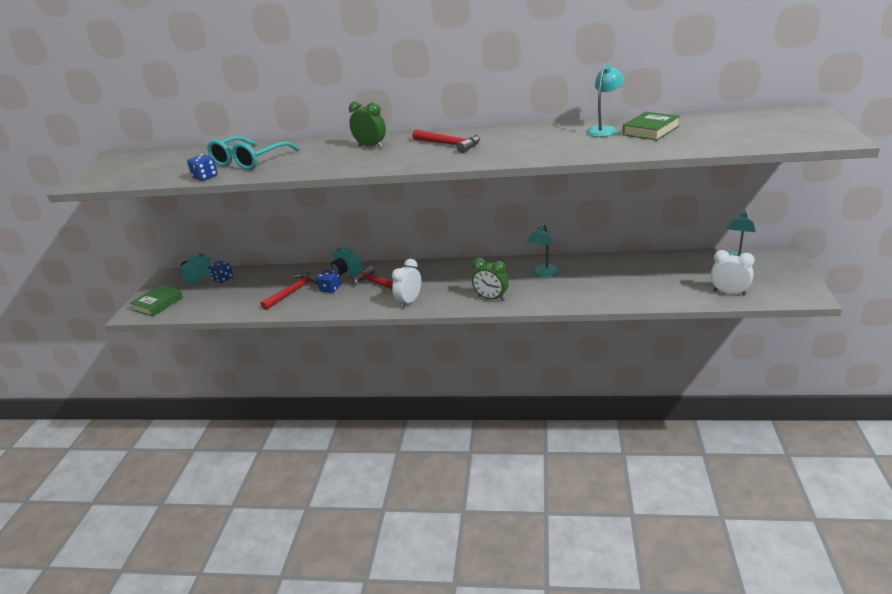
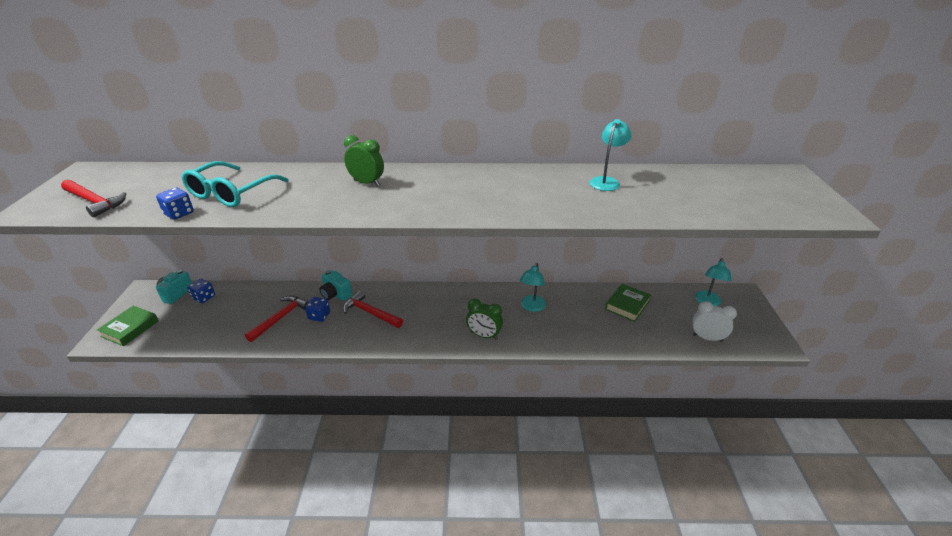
camera: 10 degrees left, 5 degrees up
(409, 301) = (402, 336): white clock -> none
(449, 145) = (451, 188): red hammer -> red hammer (94, 202)
(650, 131) = (652, 187): green book -> green book (627, 305)

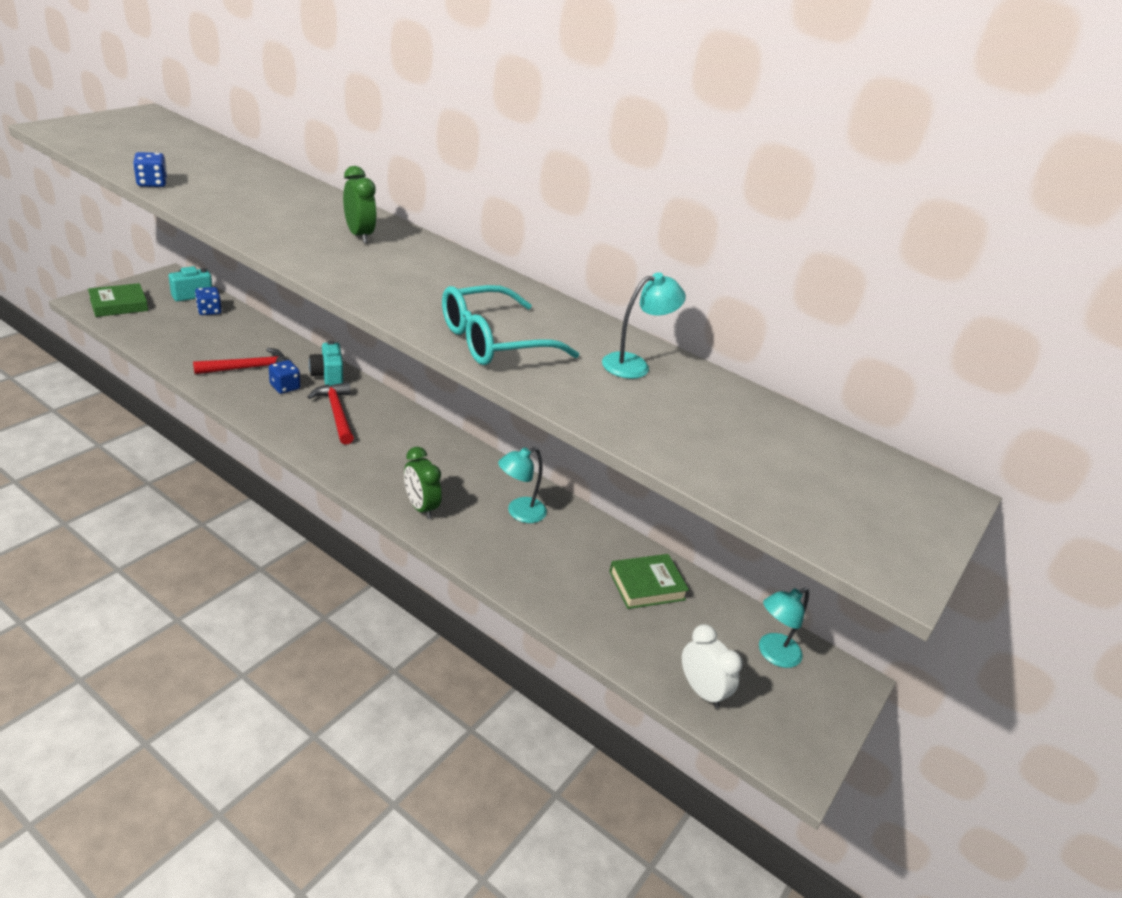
camera: 30 degrees right, 0 degrees up
(94, 202) = (109, 143): red hammer -> none
(231, 193) = (223, 186): turquoise glasses -> turquoise glasses (493, 341)

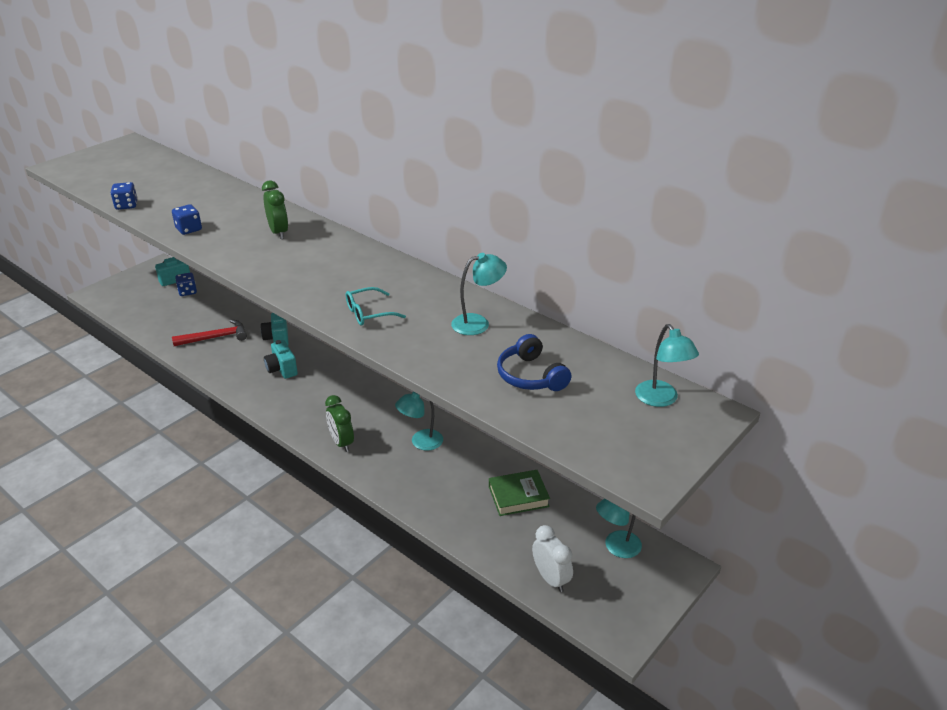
camera: 10 degrees right, 0 degrees up
(119, 305) = (119, 293): green book -> none
(285, 387) = (243, 351): blue dice -> blue dice (189, 229)
(336, 413) = (282, 369): red hammer -> turquoise camera
(493, 341) = (368, 313): turquoise glasses -> turquoise glasses, size x0.58
(716, 434) = (530, 376): none -> blue headphones
(882, 474) = (661, 399): none -> turquoise lamp

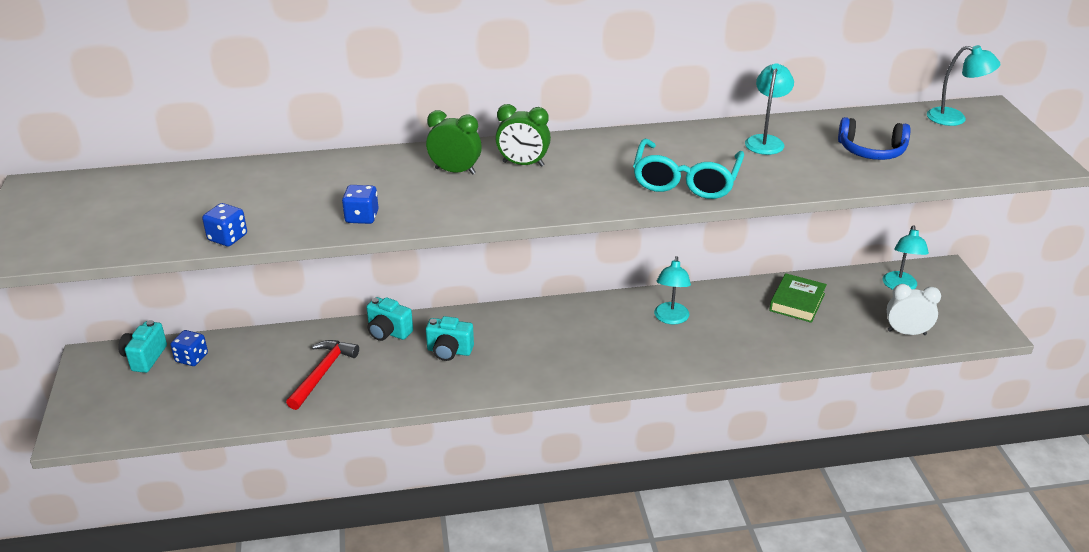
camera: 50 degrees left, 0 degrees up
(341, 442) = (618, 363): green clock -> green clock (523, 164)
(368, 313) = (686, 180): turquoise glasses -> turquoise glasses, size x1.73

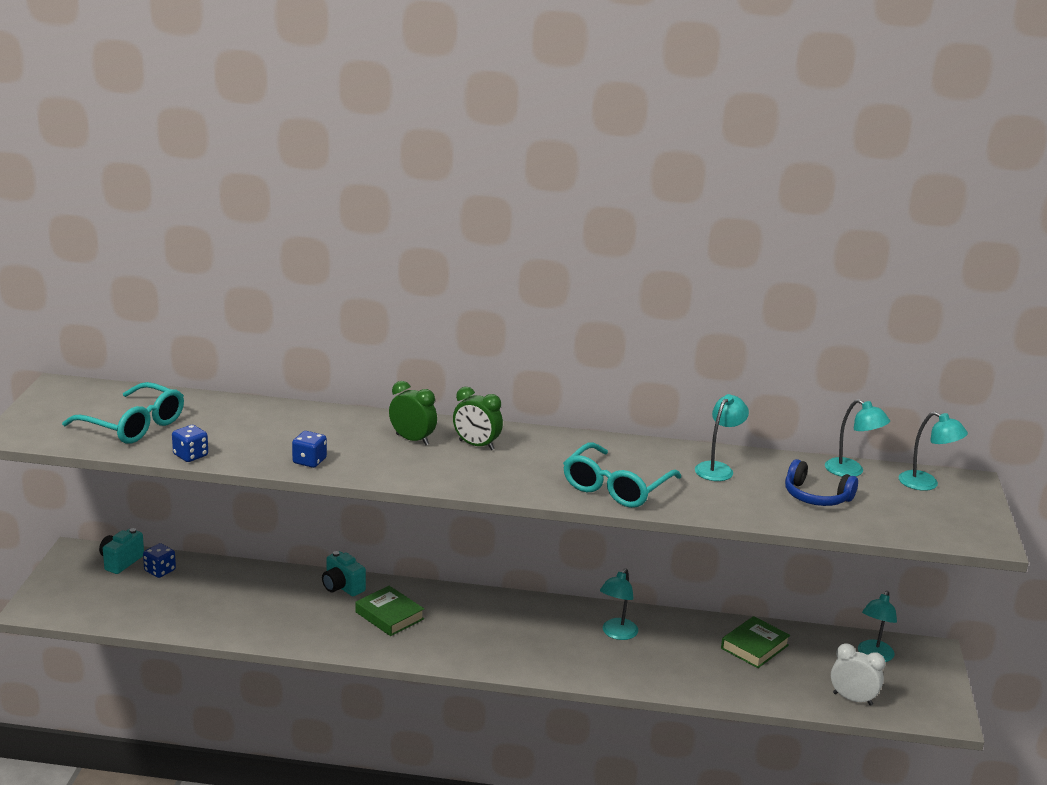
camera: 15 degrees right, 10 degrees down
(144, 216) = (133, 425): none -> turquoise glasses
(323, 373) = (267, 608): red hammer -> none
(449, 351) = (389, 615): turquoise camera -> green book
(883, 119) = (851, 471): none -> turquoise lamp

